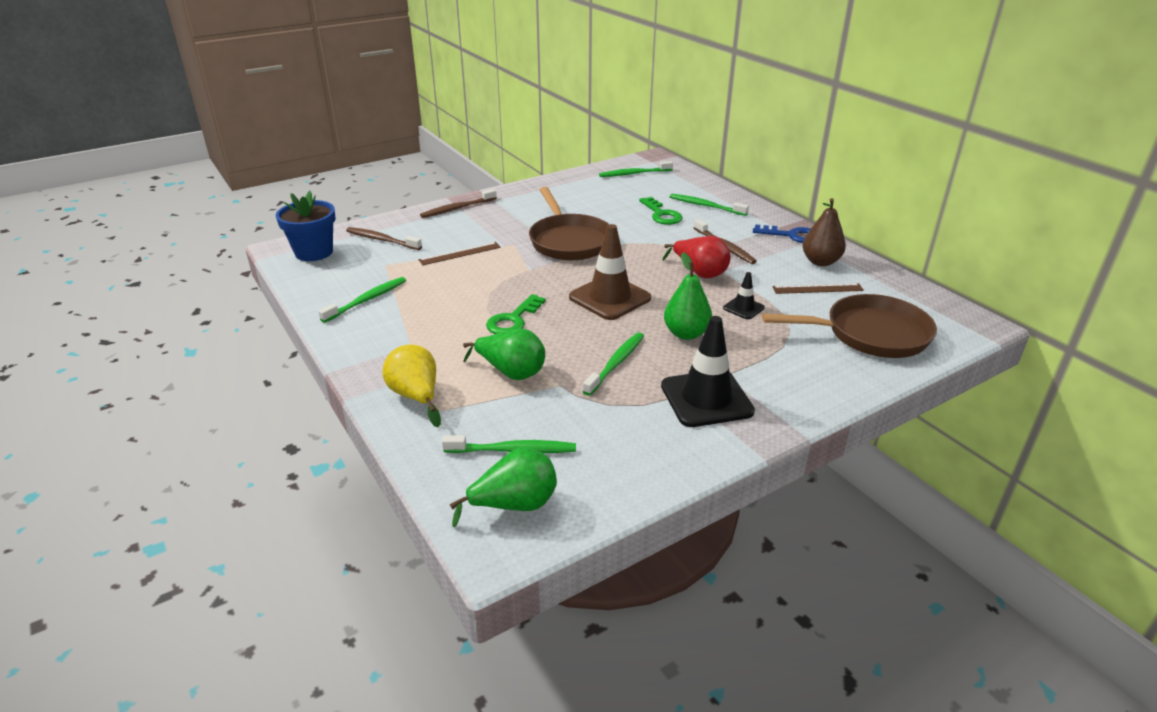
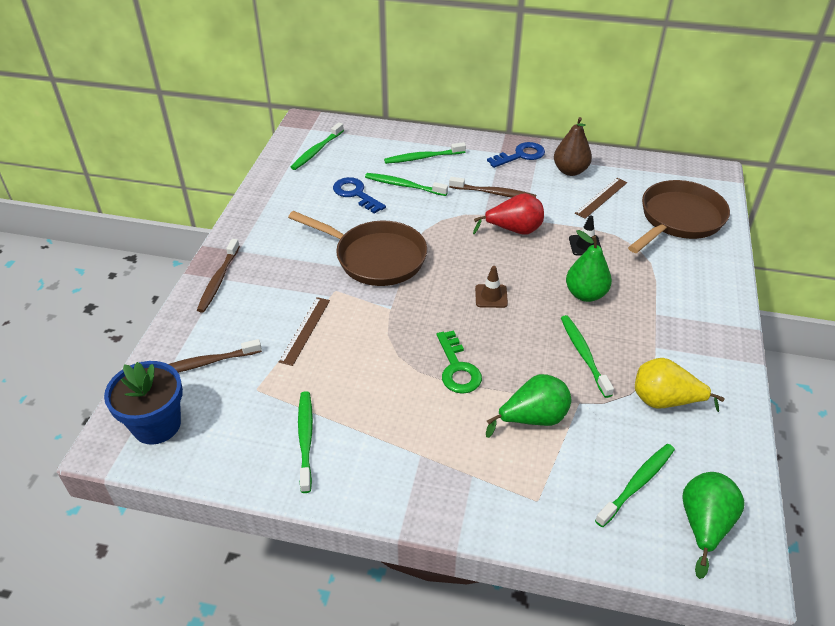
camera: 45 degrees left, 10 degrees up
(416, 396) = (505, 498): yellow pear -> yellow pear (664, 401)
(609, 298) = (491, 296): brown traffic cone -> brown traffic cone, size x0.50
(618, 205) = (355, 194): none -> blue key
(661, 214) = (404, 185): green key -> green toothbrush
(706, 399) = (673, 342): black traffic cone -> none

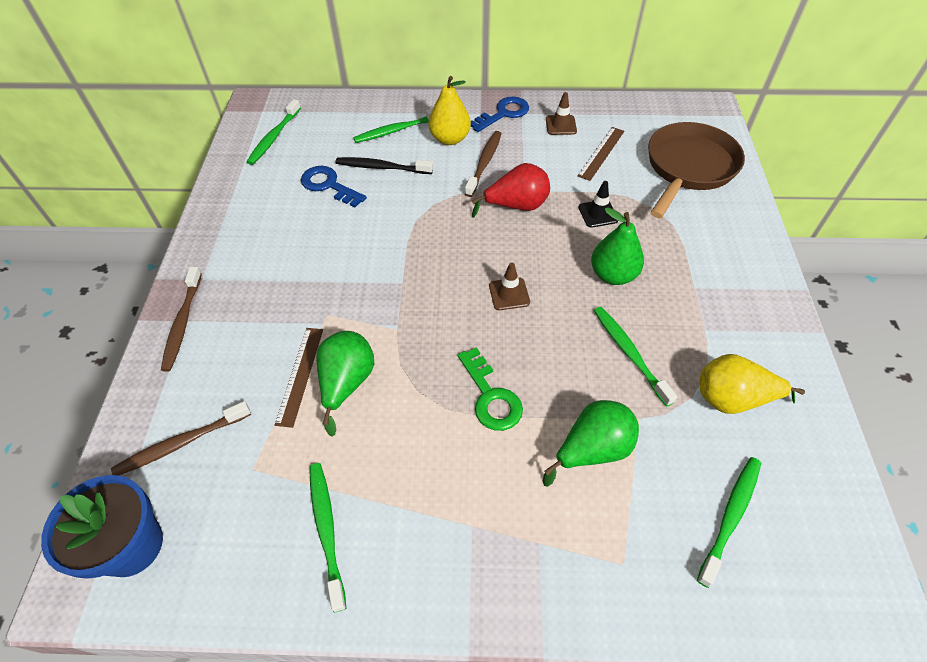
camera: 10 degrees left, 10 degrees up
(375, 258) = (366, 264): brown pan -> none
(404, 185) = (382, 167): green toothbrush -> black toothbrush
(468, 170) = (450, 139): none -> yellow pear
(494, 193) = (484, 163): brown toothbrush -> brown toothbrush turned 75 degrees counterclockwise
(570, 171) = (561, 125): brown pear -> brown traffic cone
(704, 525) = (818, 559): green pear -> green pear (347, 383)

